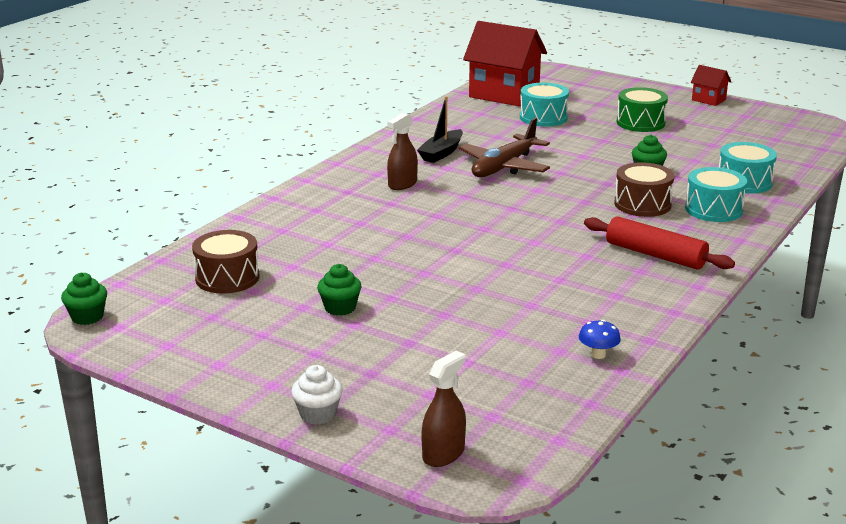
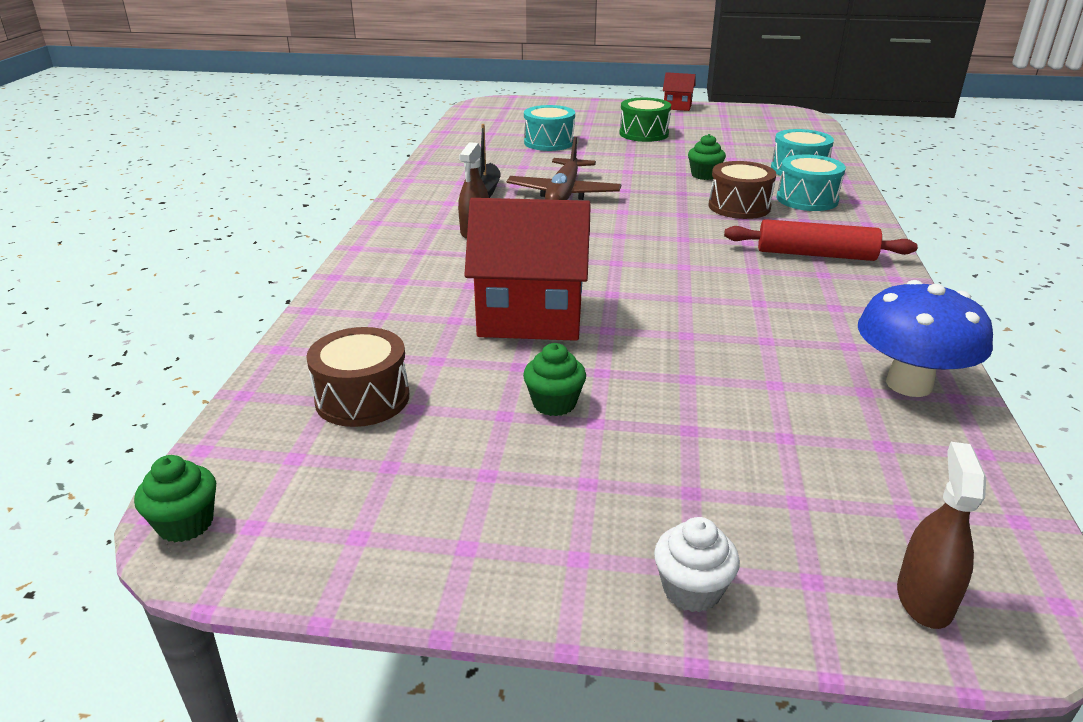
camera: 25 degrees left, 5 degrees up
(504, 95) = (488, 128): red house -> red house (530, 318)
(598, 354) = (909, 384): blue mushroom -> blue mushroom, size x2.29

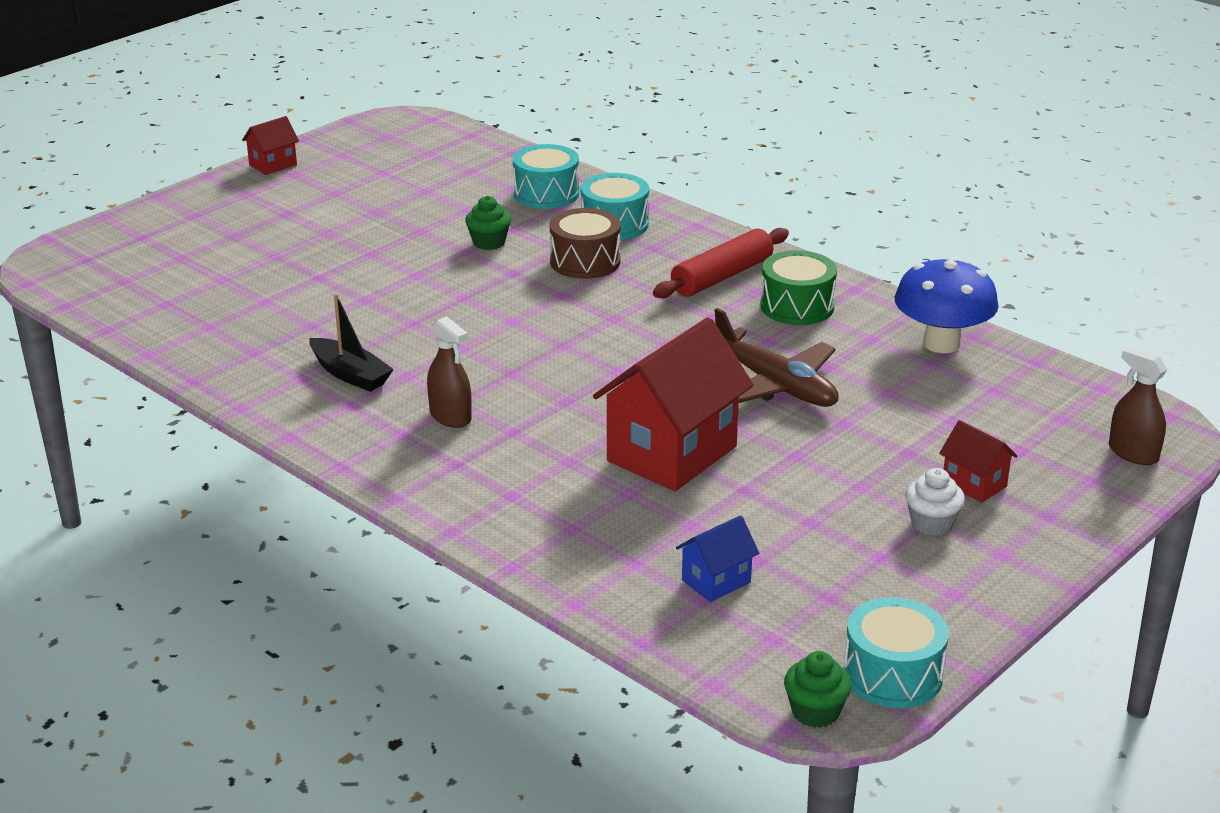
camera: 55 degrees left, 0 degrees up
(362, 398) = (716, 581): brown drum -> blue house
(549, 142) = (260, 282): turquoise drum -> turquoise drum (892, 674)
(554, 403) = (818, 494): green cupcake -> none
(563, 194) = (426, 333): brown plane -> brown plane (775, 385)
(644, 134) = (325, 220): green drum -> green drum (797, 306)
(688, 491) = (974, 484): none -> red house
(692, 590) = (1064, 524): white cupcake -> white cupcake (931, 523)

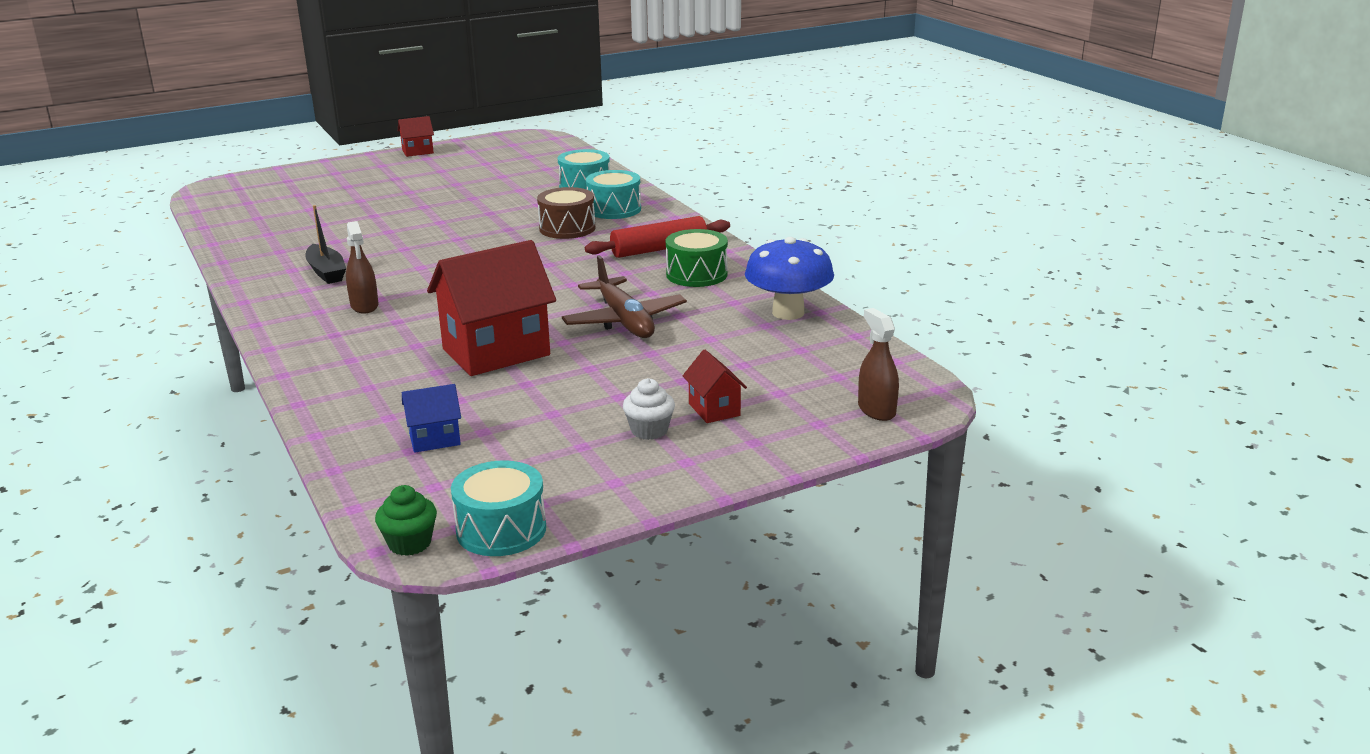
camera: 20 degrees right, 5 degrees down
(489, 242) = (511, 209): green cupcake -> none

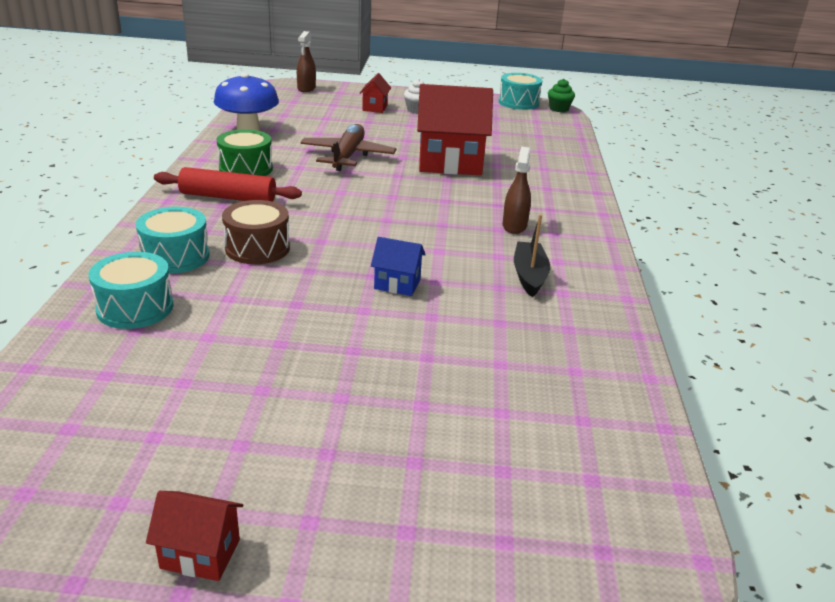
camera: 150 degrees left, 5 degrees up
(434, 439) = (523, 135): blue house -> blue house (397, 284)

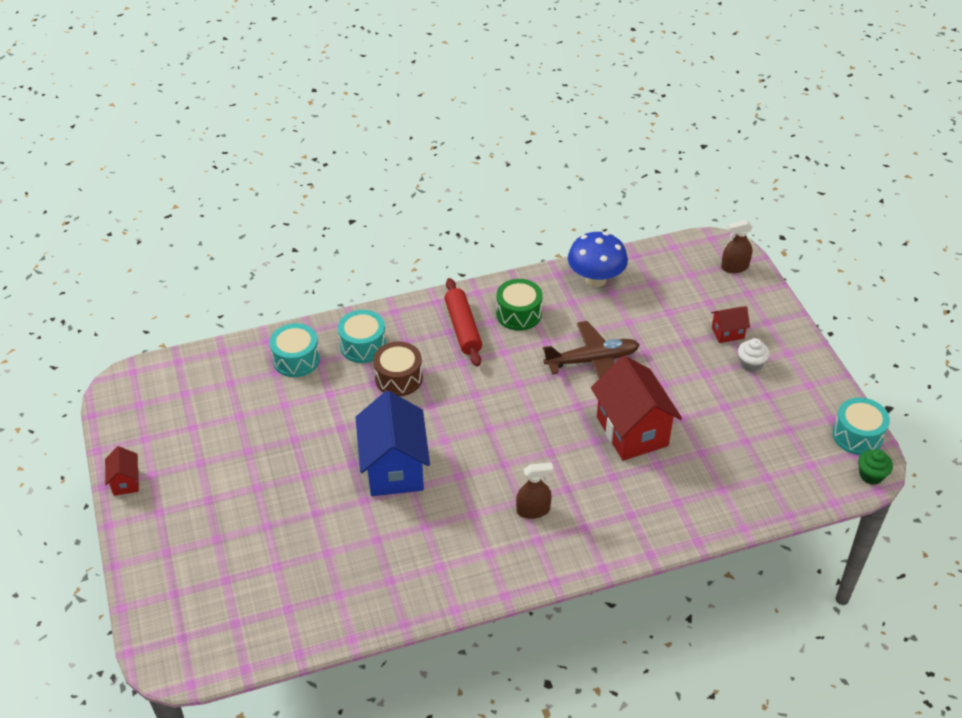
camera: 70 degrees right, 15 degrees up
(397, 284) = (394, 468): blue house -> blue house, size x2.13
(529, 276) = (453, 540): black boat -> none

